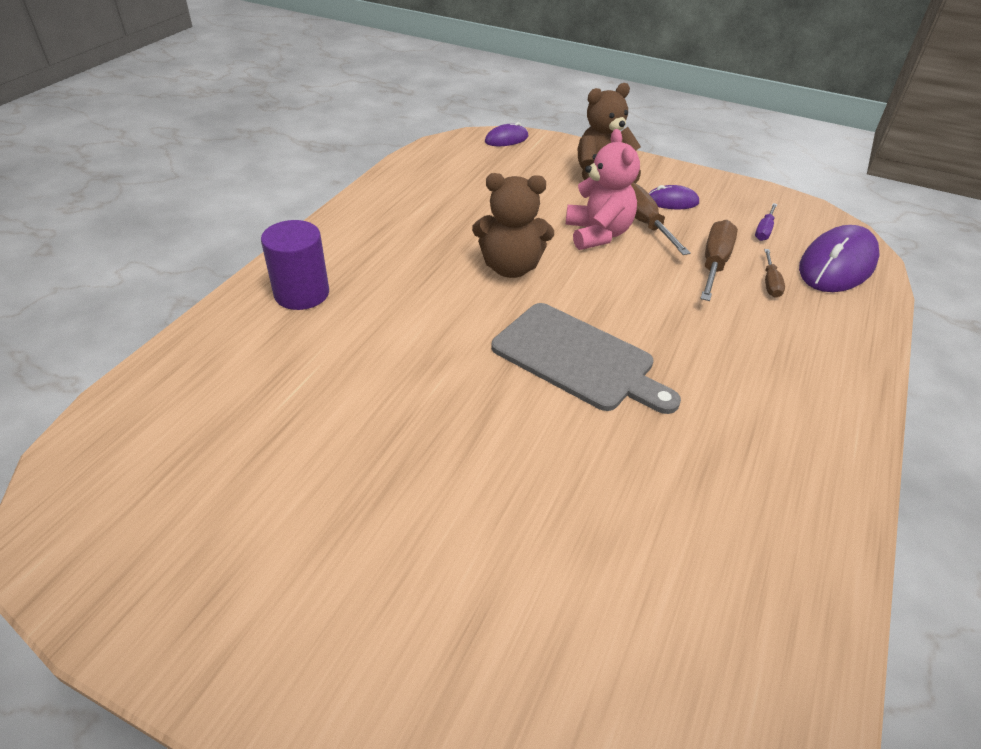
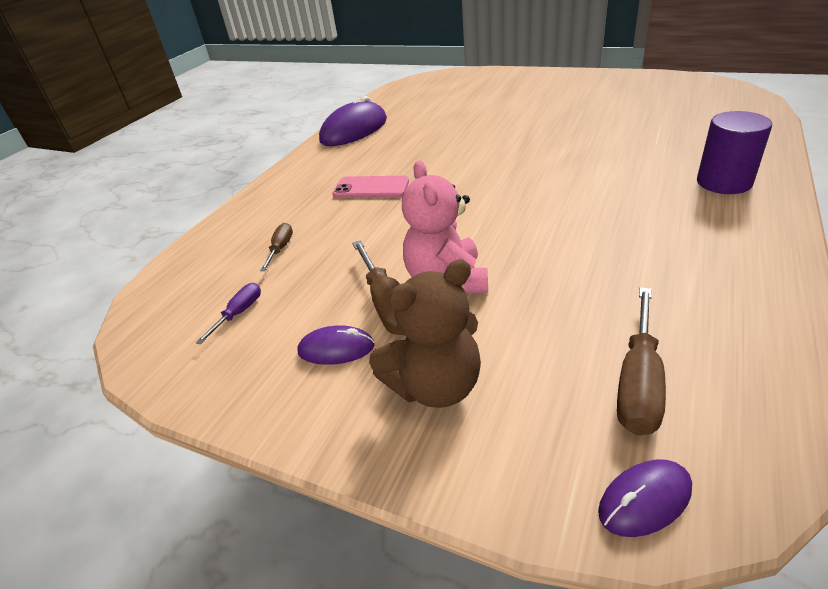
camera: 175 degrees left, 5 degrees down
(511, 267) = (539, 229): brown teddy bear -> none
(578, 359) = (467, 173): grey cutting board -> none
(705, 354) = (371, 188): none -> pink phone
(714, 264) = (325, 261): brown screwdriver -> brown screwdriver (638, 381)
(837, 265) = (194, 277): purple mouse -> purple mouse (354, 130)

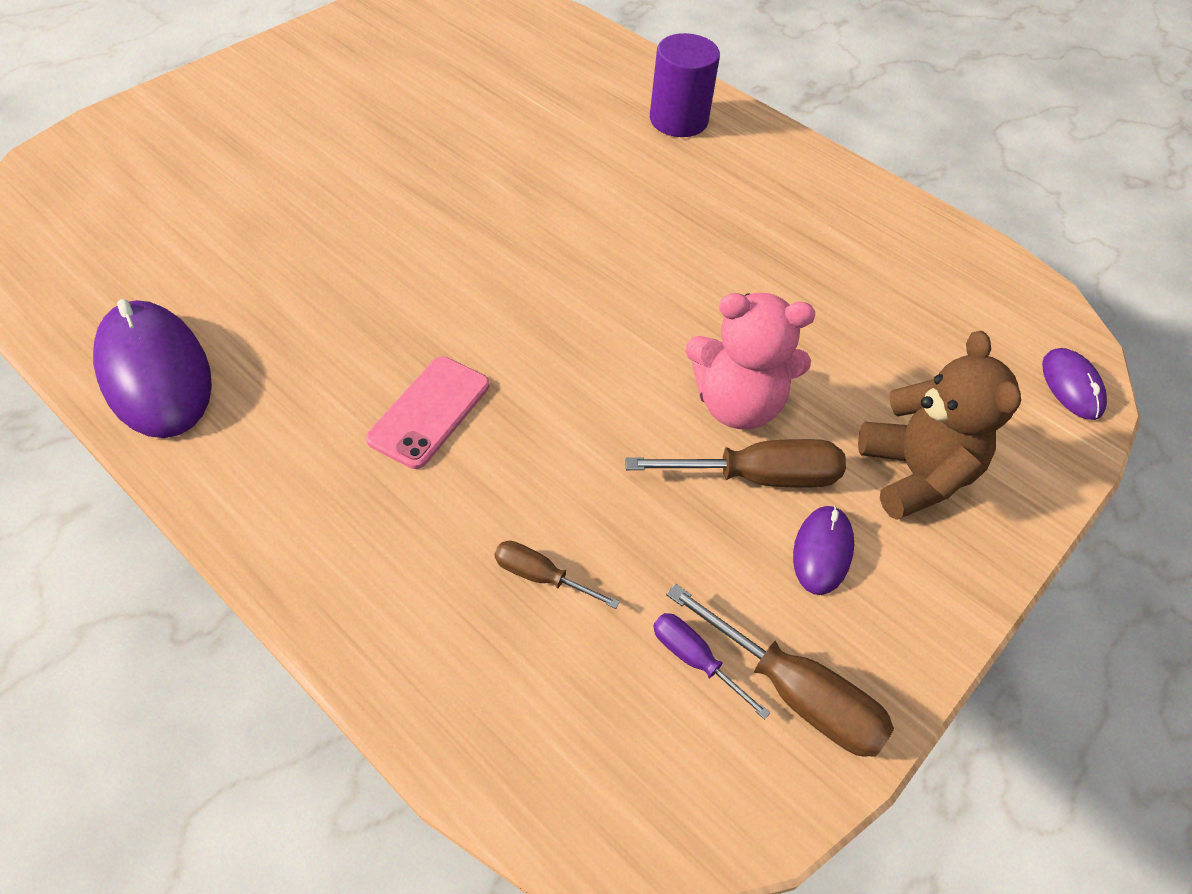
camera: 80 degrees left, 15 degrees up
(638, 381) = (952, 329): brown screwdriver -> brown screwdriver (794, 692)

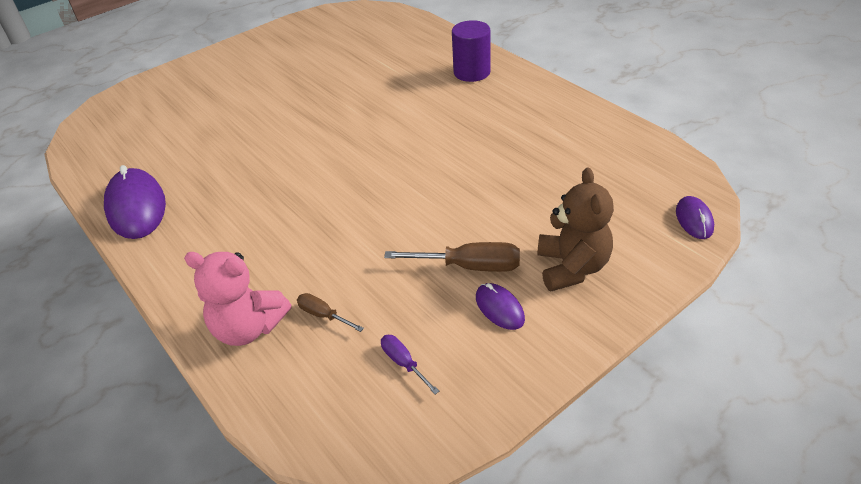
camera: 15 degrees right, 10 degrees down
(429, 412) = (281, 228): pink phone -> none
(737, 404) = (467, 227): pink teddy bear -> pink teddy bear (248, 328)
(794, 692) = (460, 384): brown screwdriver -> none
(822, 551) = (499, 308): purple mouse -> purple mouse turned 60 degrees counterclockwise

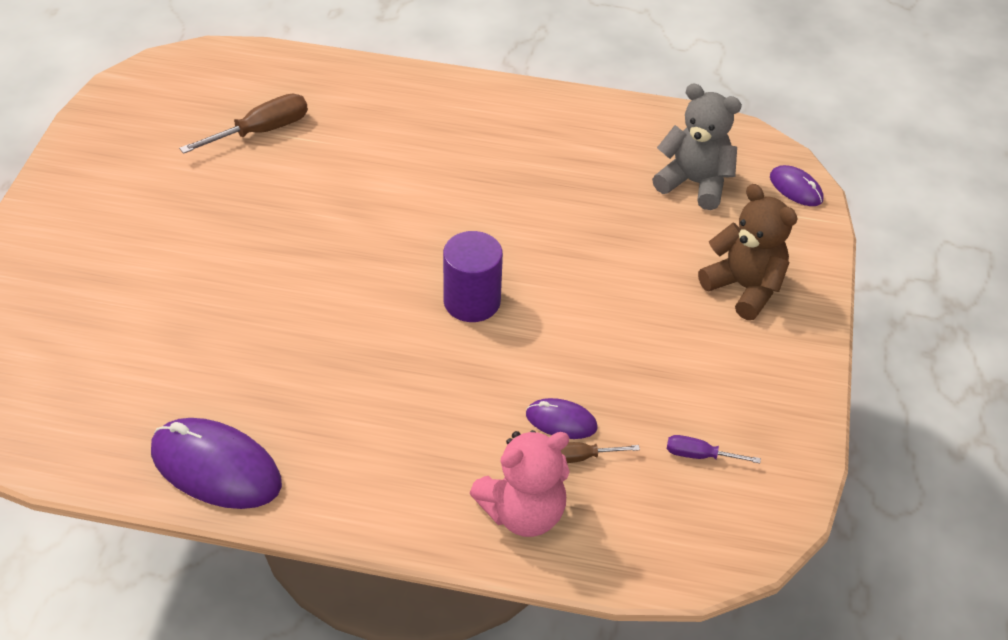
camera: 45 degrees left, 5 degrees up
(469, 266) = (658, 335): brown screwdriver -> brown screwdriver (260, 131)
(472, 72) = (419, 107): purple cylinder -> purple cylinder (472, 301)
(499, 308) = (725, 359): purple mouse -> purple mouse (561, 421)
(611, 183) = (694, 183): none -> grey teddy bear

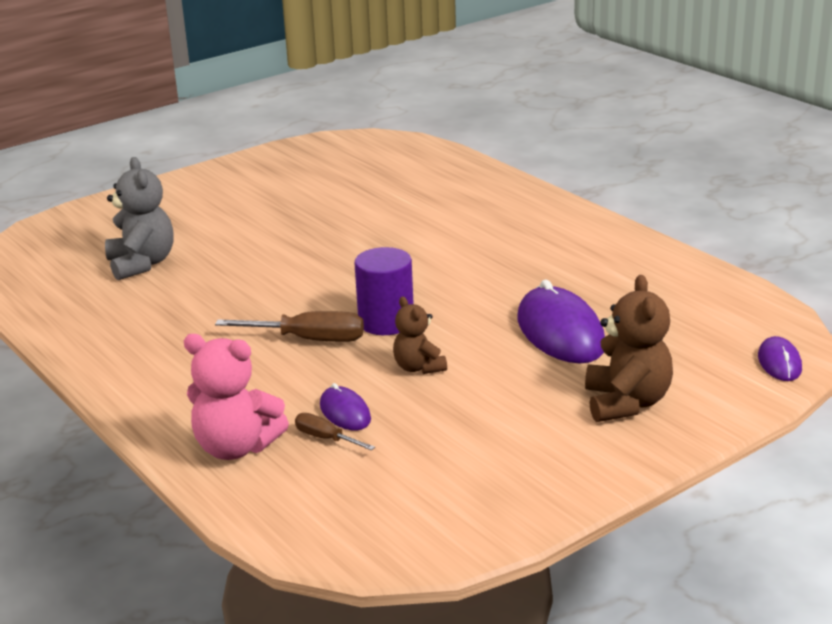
camera: 45 degrees right, 20 degrees down
(216, 467) = (89, 333): purple mouse -> purple mouse (560, 332)
(260, 131) = (381, 187): brown screwdriver -> brown screwdriver (308, 339)
(559, 338) = (418, 367): none -> brown teddy bear
(694, 183) = (682, 325): grey teddy bear -> grey teddy bear (142, 264)
(700, 455) = (421, 482): purple screwdriver -> none

